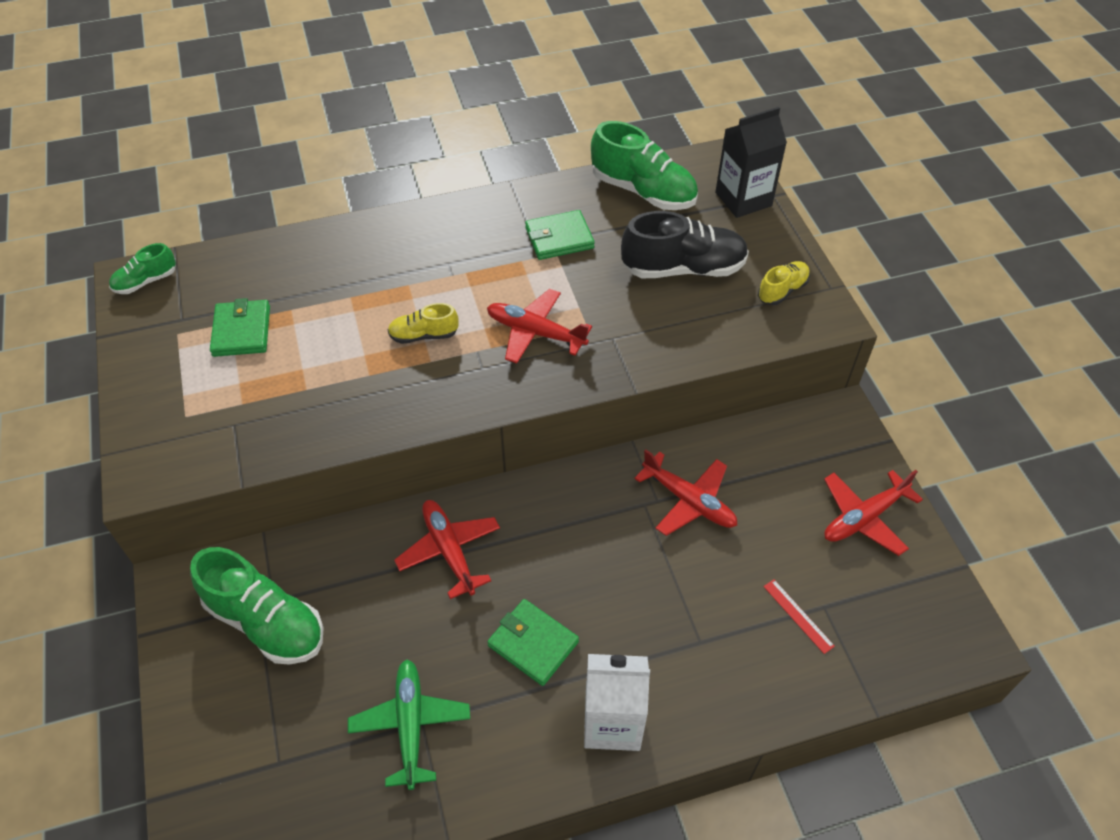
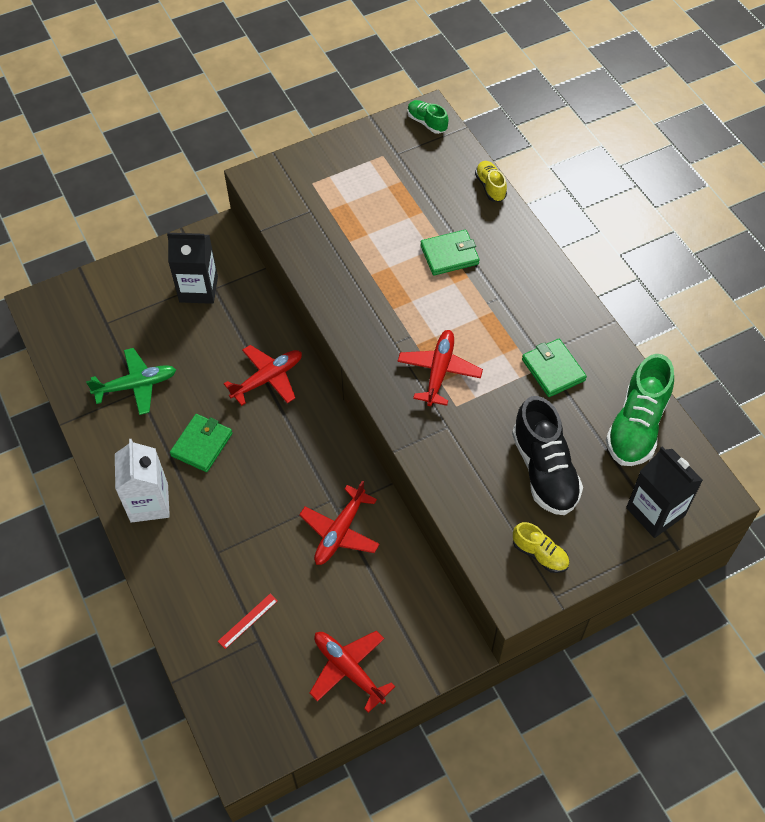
camera: 80 degrees right, 5 degrees up
(242, 331) = (394, 190): green wallet -> green wallet (449, 255)
(266, 622) = (198, 289): green shoe -> black carton
(424, 335) = (418, 299): yellow shoe -> yellow shoe (490, 187)

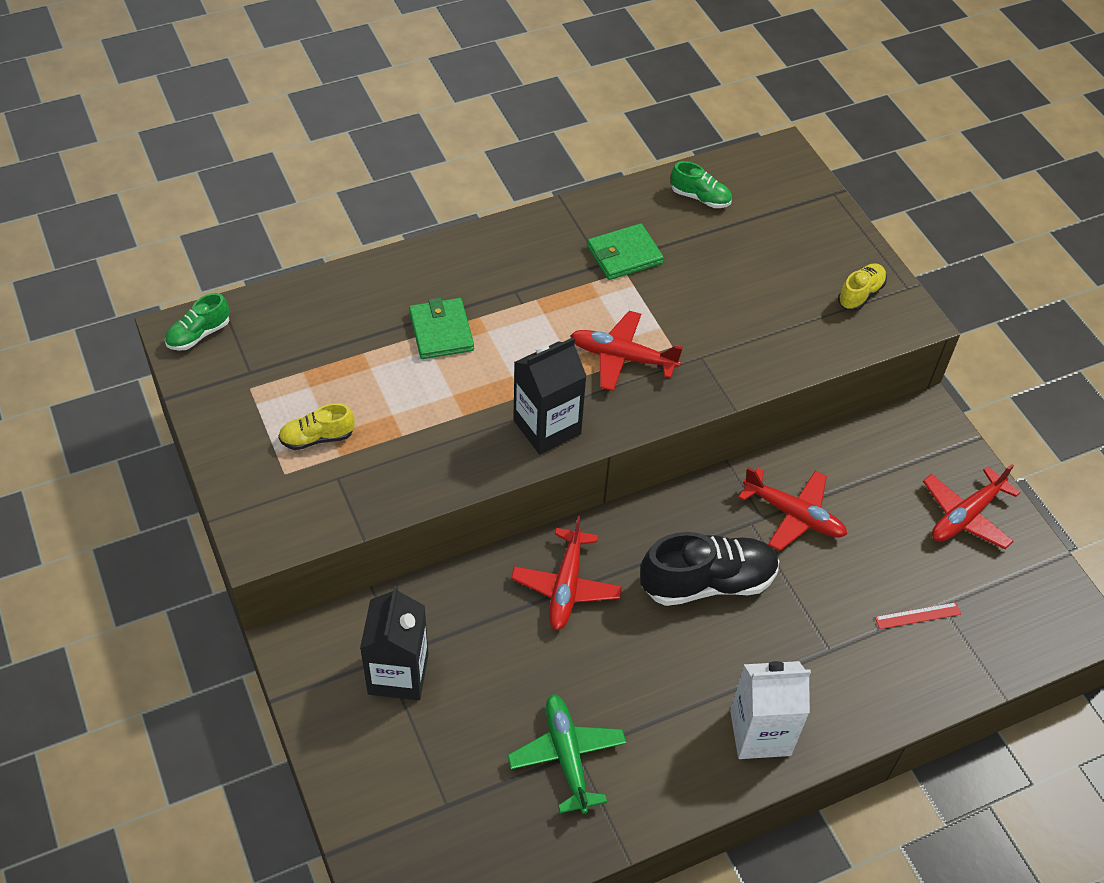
camera: 90 degrees left, 5 degrees down
(202, 444) = (669, 668): green wallet -> none
(248, 620) = (918, 616): red ruler -> red ruler turned 60 degrees counterclockwise
(268, 379) = (566, 586): red plane -> red plane turned 135 degrees counterclockwise
(490, 187) = (333, 280): yellow shoe -> yellow shoe (317, 438)
(544, 470) = (757, 278): black shoe -> black shoe (707, 582)
(636, 426) = (700, 198): green shoe -> green shoe, size x0.53
(655, 512) = (804, 199): black carton -> black carton (547, 427)

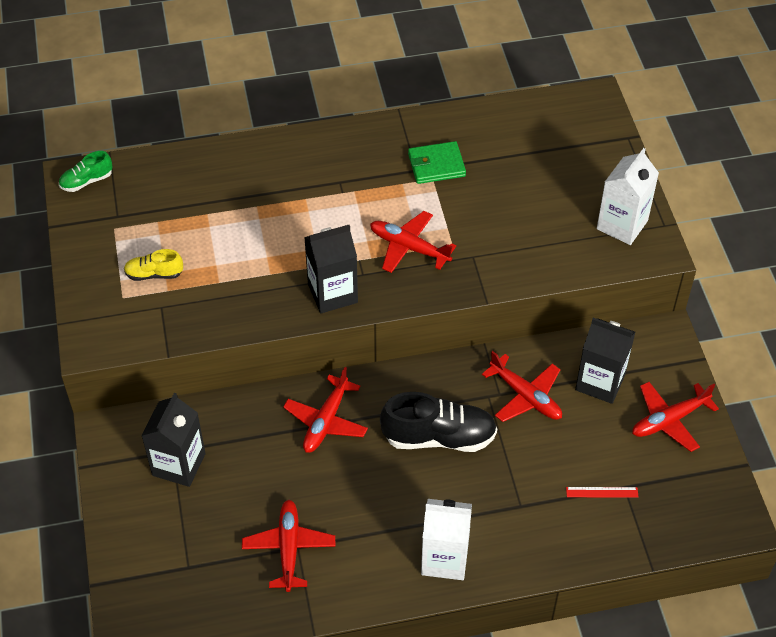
camera: 15 degrees right, 0 degrees up
(441, 331) = (272, 206): green wallet -> none
(567, 756) = (289, 548): green plane -> red plane
(700, 198) = (514, 126): green shoe -> none
(860, 294) = (622, 225): yellow shoe -> white carton
(873, 484) = (600, 382): none -> black carton

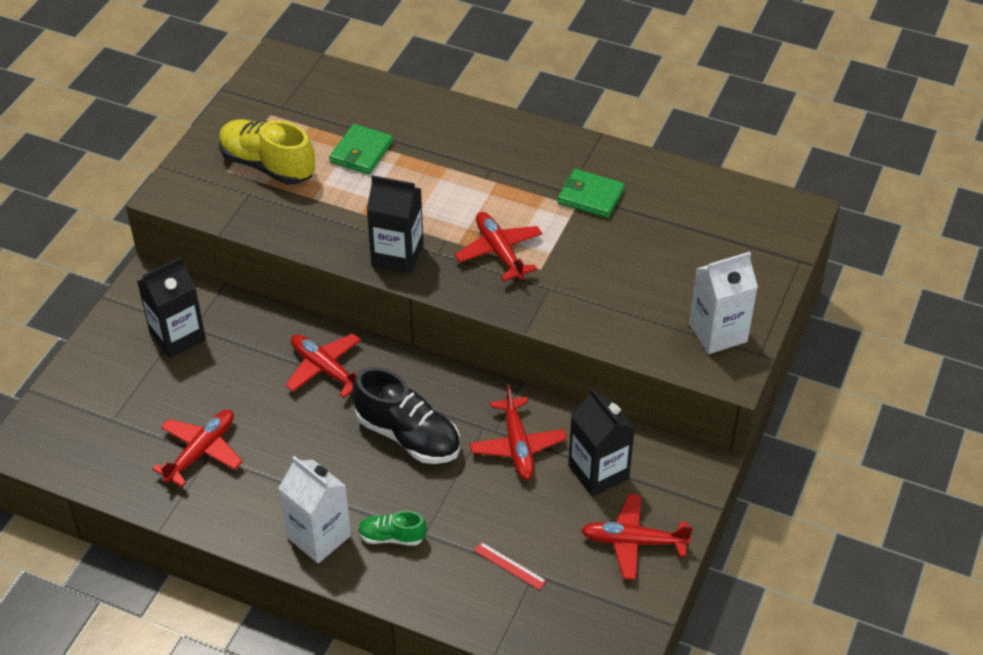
camera: 35 degrees right, 5 degrees down
(86, 181) = (283, 68): green shoe -> green shoe (392, 537)
(154, 274) = (268, 165): yellow shoe -> yellow shoe, size x1.89
(222, 221) = (361, 152): none -> green wallet
(326, 421) = (325, 369): red plane -> red plane turned 75 degrees clockwise

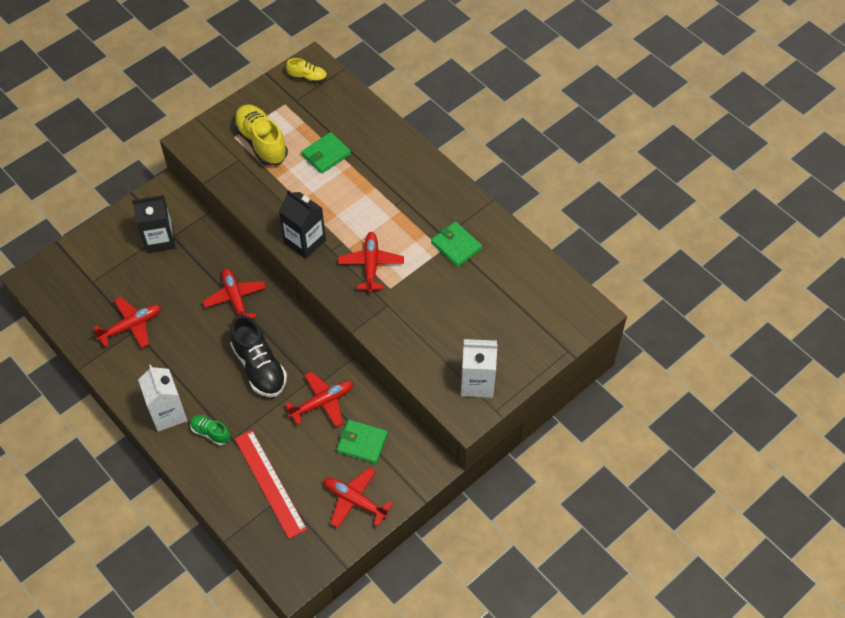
camera: 25 degrees right, 10 degrees up
(281, 78) = (307, 77): none -> yellow shoe
(509, 566) = (269, 483): red ruler -> red ruler, size x2.26
(517, 446) = (322, 402): red plane -> red plane turned 135 degrees counterclockwise
(598, 472) = (362, 443): black carton -> green wallet

